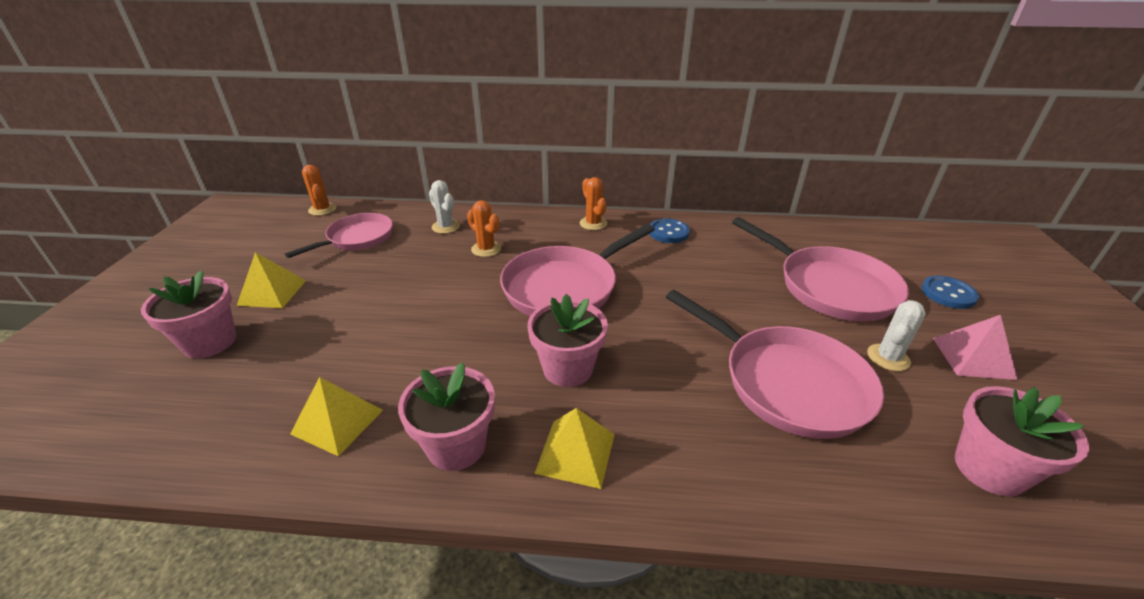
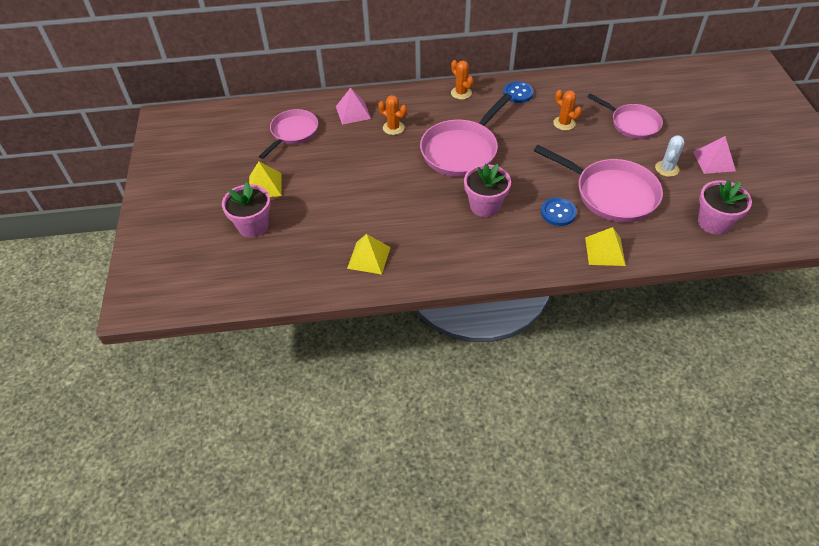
camera: 10 degrees left, 15 degrees up
(322, 209) = (246, 110): orange cactus -> orange cactus (564, 123)
(446, 227) = (353, 112): white cactus -> pink pyramid
(456, 446) = (442, 258): pink flower pot -> none
(576, 453) = (507, 251): yellow pyramid -> yellow pyramid (605, 251)
(830, 287) = (632, 124): pink pan -> pink pan, size x0.65
(948, 294) = (704, 117): blue button -> blue button (558, 213)

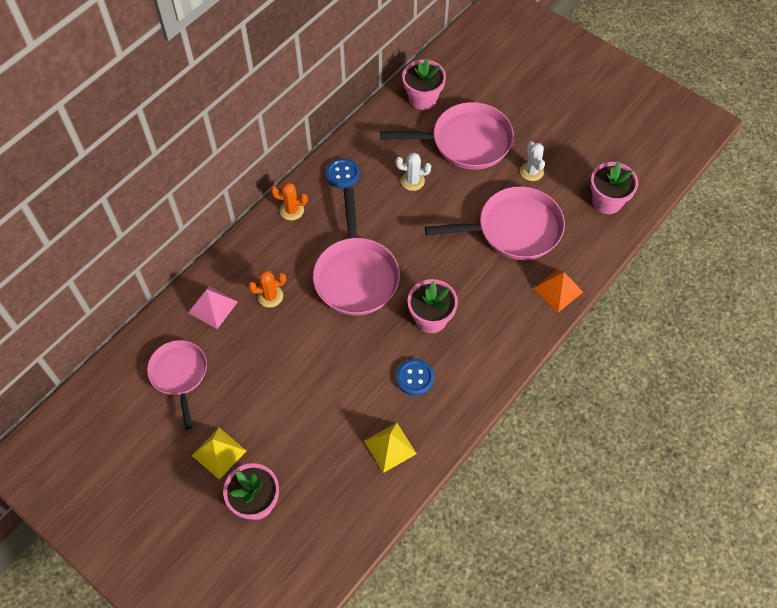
camera: 45 degrees left, 10 degrees up
(558, 213) = (492, 280): blue button -> blue button (415, 378)
(564, 123) = (412, 181): orange cactus -> white cactus
(605, 251) = (558, 290): yellow pyramid -> orange pyramid
(626, 84) = (423, 98): none -> pink flower pot
(632, 124) = (466, 141): pink pan -> pink pan, size x1.53
(713, 161) = (558, 137): pink pyramid -> none

